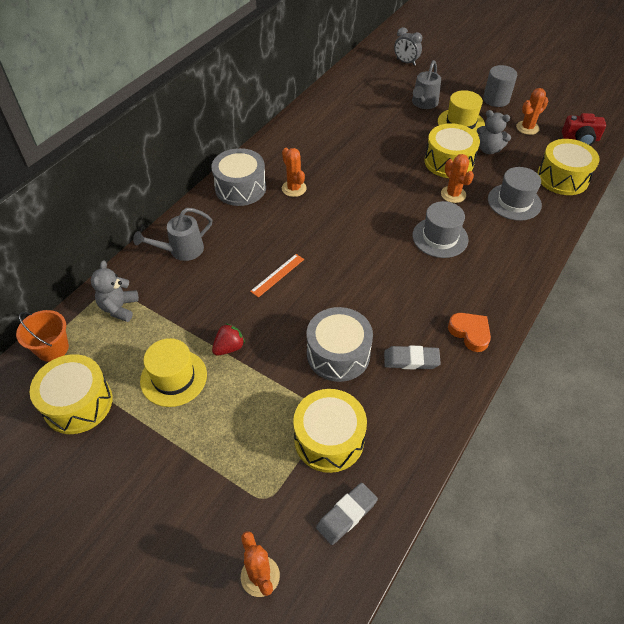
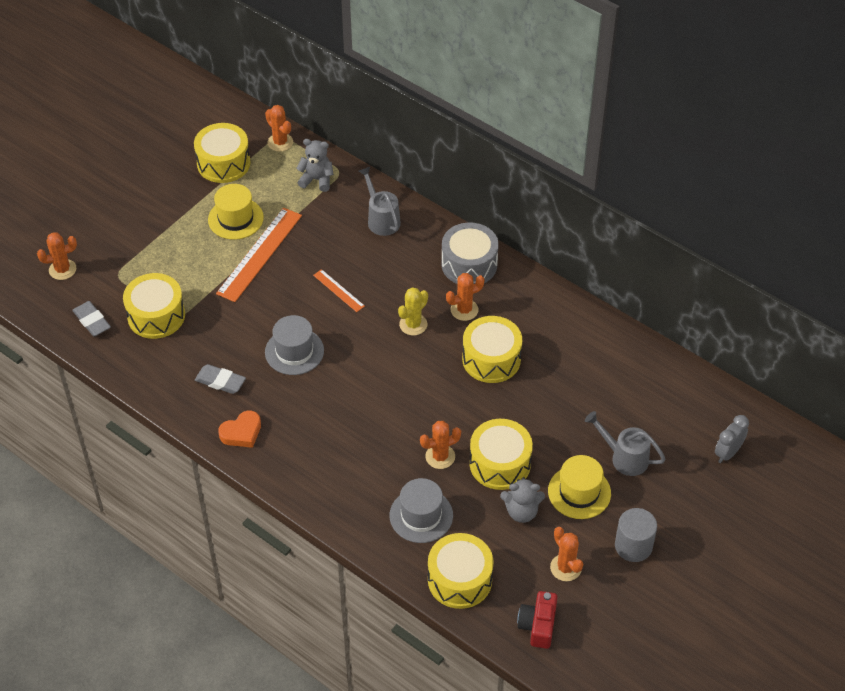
camera: 95 degrees right, 0 degrees up
(52, 348) = (280, 142): orange bucket -> orange cactus
(229, 347) = (259, 254): red strawberry -> orange ruler
(314, 219) = (413, 324): none -> yellow cactus
(338, 354) = (237, 329): grey drum -> none
(345, 170) = (491, 359): none -> yellow drum
(411, 360) = (220, 381): grey eraser -> grey eraser turned 75 degrees counterclockwise
(440, 237) = (372, 431): grey hat -> grey hat (294, 351)
(488, 149) = (521, 511): grey teddy bear -> grey teddy bear turned 120 degrees counterclockwise

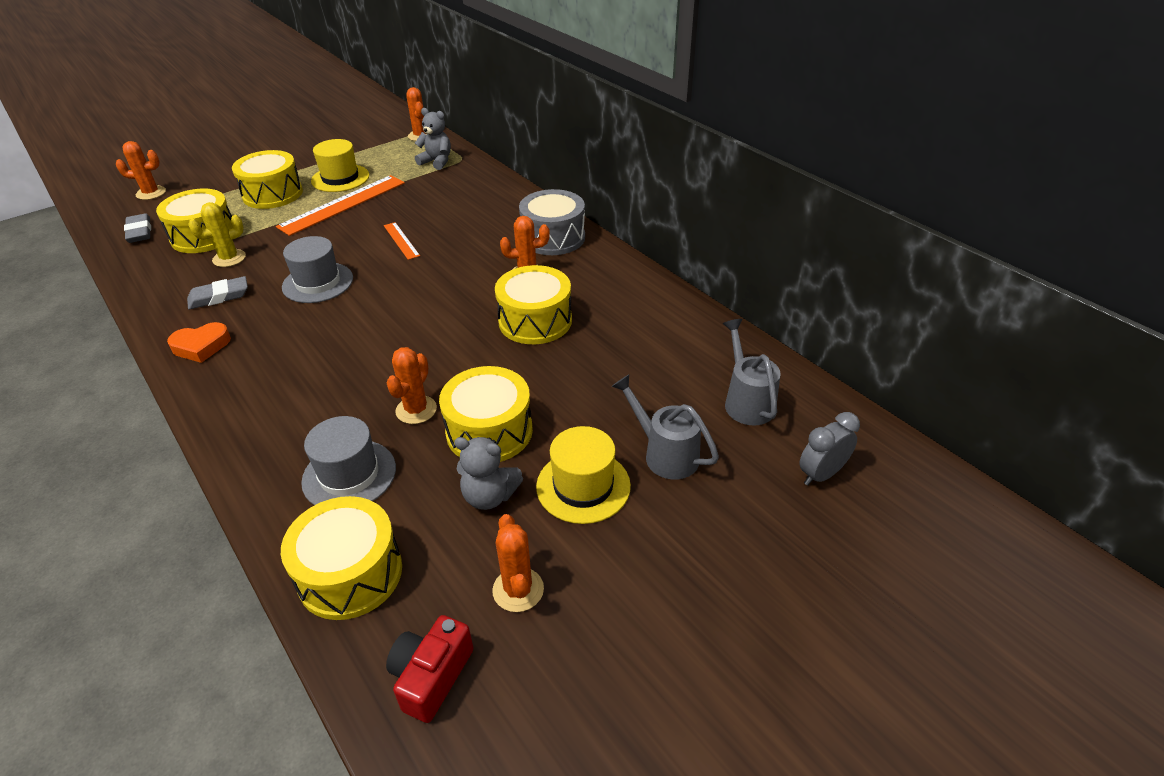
camera: 15 degrees right, 10 degrees down
(220, 381) = (219, 297): grey eraser -> grey eraser turned 60 degrees counterclockwise
(223, 163) = (359, 143): yellow drum -> yellow drum (272, 194)
(381, 219) = (481, 194): grey watering can -> grey watering can (746, 401)
(413, 324) = (462, 278): yellow cactus -> yellow cactus (229, 258)
(440, 456) = (416, 410): orange cactus -> orange cactus turned 60 degrees counterclockwise
(633, 546) = (638, 578): grey cylinder -> none

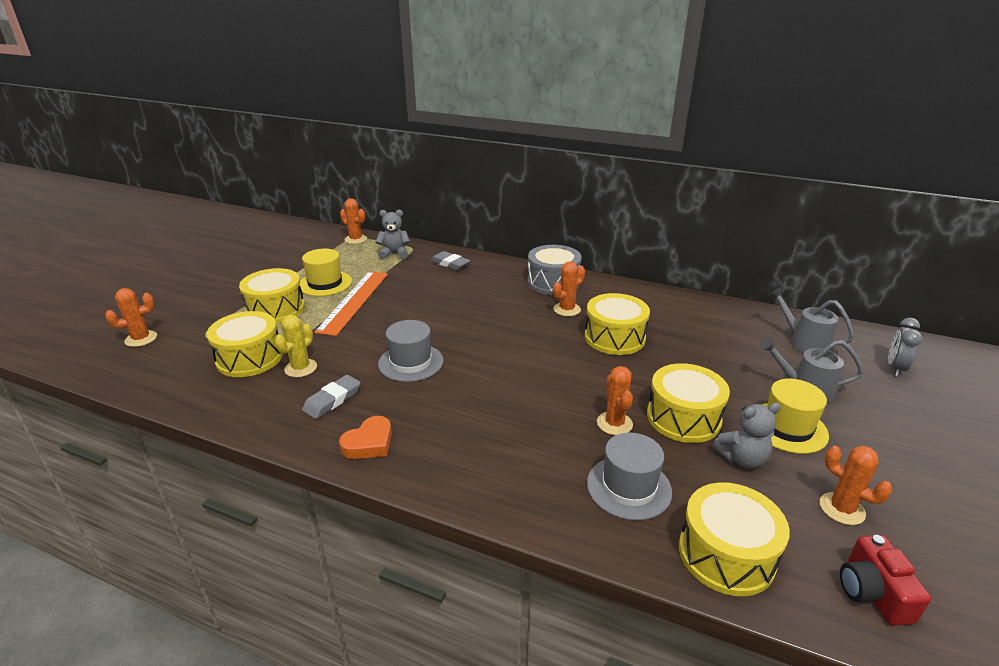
camera: 30 degrees left, 10 degrees down
(139, 232) = (172, 373): grey eraser -> grey eraser (450, 264)
(401, 240) = (440, 313): orange ruler -> none

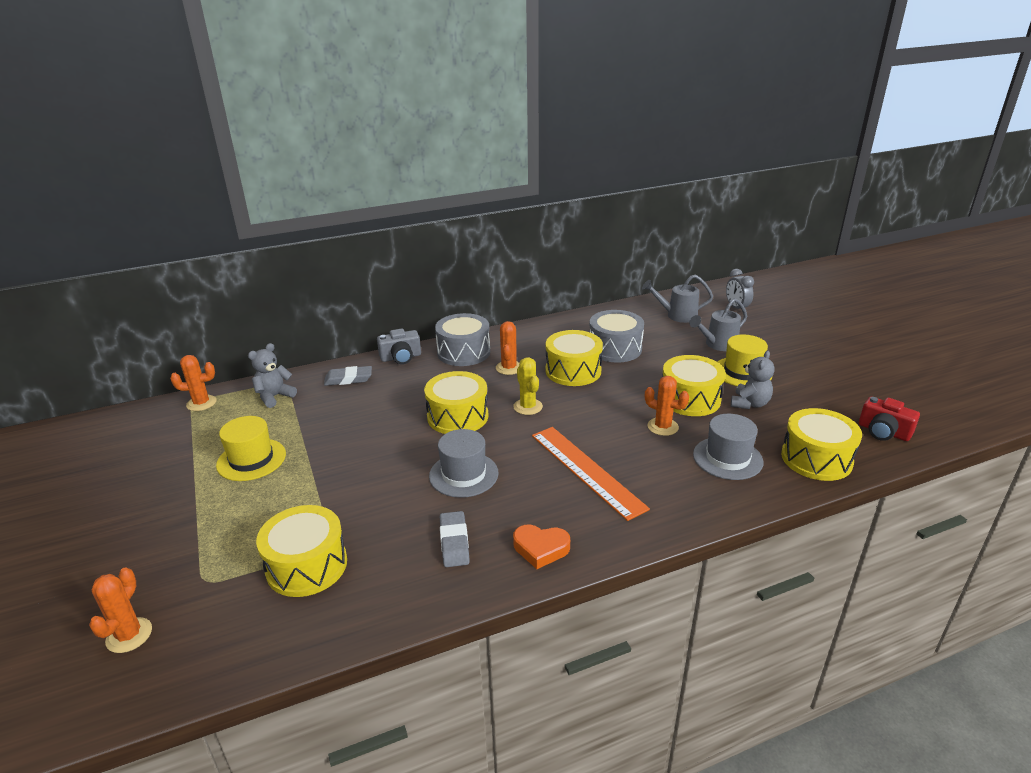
camera: 45 degrees left, 0 degrees up
(276, 309) = (244, 511): yellow drum -> yellow drum (457, 416)
(301, 368) = (376, 539): yellow cactus -> yellow cactus (528, 407)
(353, 301) = (316, 458): orange ruler -> orange ruler (586, 470)
(369, 443) = (541, 549): orange heart -> orange heart turned 105 degrees clockwise
(505, 265) = (401, 357): none -> grey camera
(684, 339) = (615, 348): none -> grey drum
(842, 509) = (821, 400): orange cactus -> none

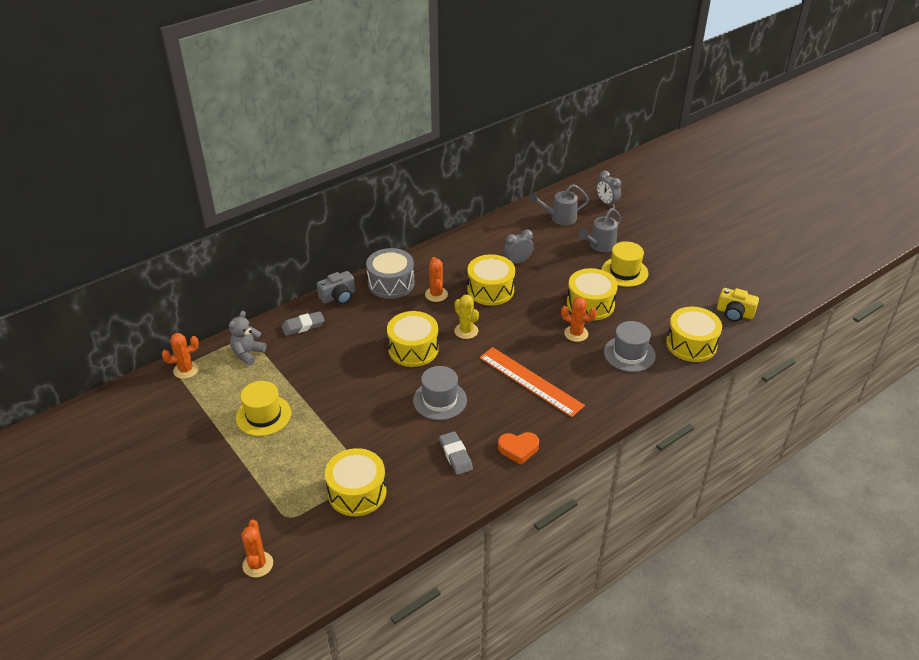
camera: 15 degrees left, 10 degrees up
(615, 348) = (517, 261): grey drum -> grey clock
(749, 404) = (636, 302): grey teddy bear -> none
(883, 432) = (734, 313): red camera -> yellow camera

